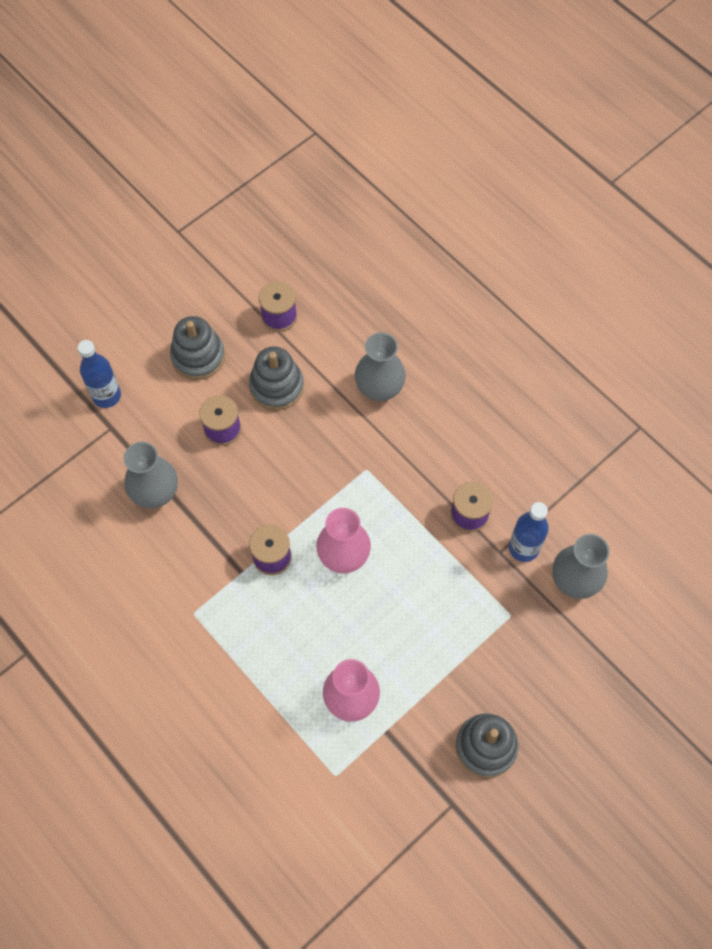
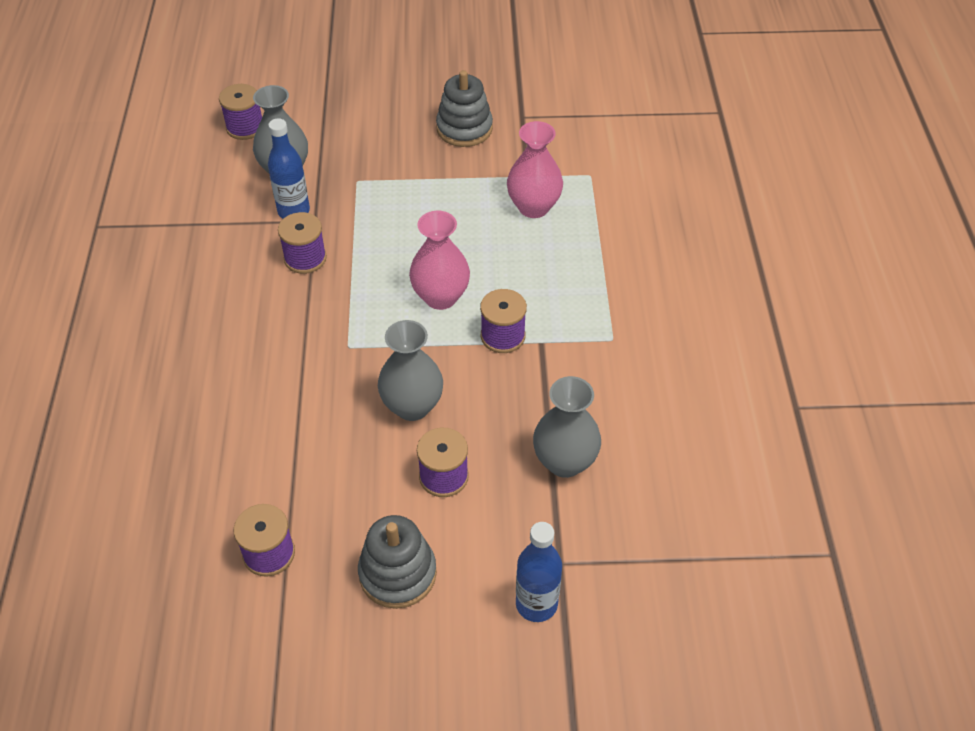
camera: 140 degrees left, 15 degrees down
(276, 386) = (349, 479): grey stacking toy -> none
(379, 389) = (257, 405): grey vase -> grey vase (412, 406)
(655, 599) = (245, 127): none -> purple spool

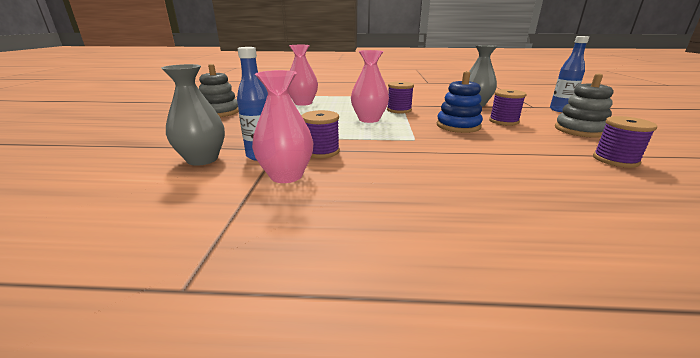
camera: 85 degrees left, 25 degrees down
(242, 241) = (286, 176): none -> pink vase
(245, 127) = (108, 178): purple spool -> none
(412, 406) = (458, 126): grey vase -> blue stacking toy

